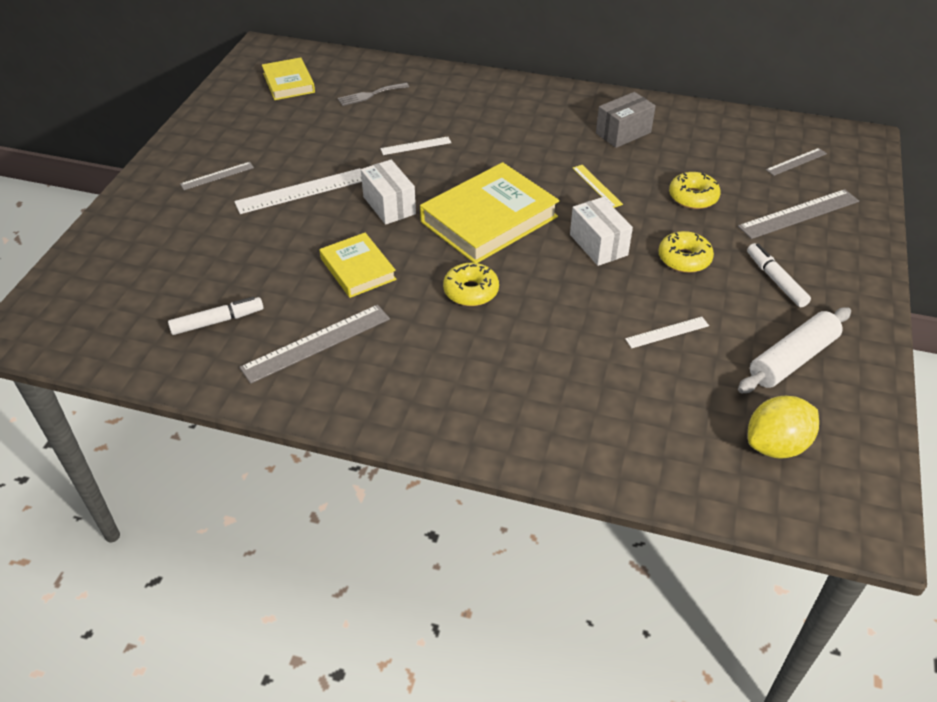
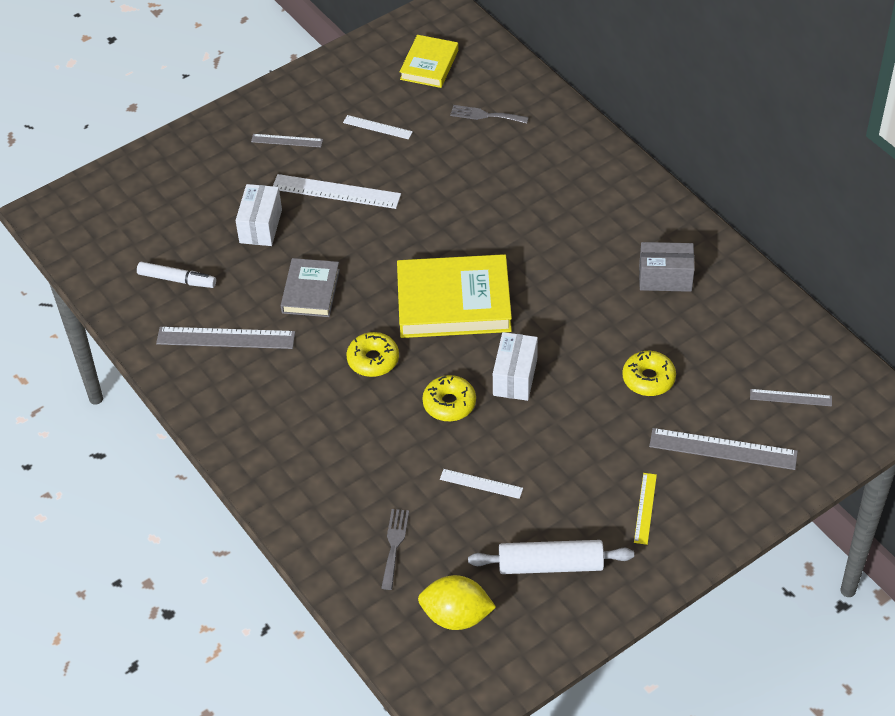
camera: 40 degrees right, 5 degrees up
(358, 269) = (310, 291): yellow book -> grey book
(389, 205) = (389, 244): white box -> white box (260, 226)
(416, 146) = (469, 194): white ruler -> white ruler (377, 127)
(597, 186) = (578, 320): yellow ruler -> yellow ruler (645, 508)
(658, 421) = (394, 545): none -> grey fork
(684, 259) = (570, 431): yellow donut -> yellow donut (449, 404)
(775, 280) = (622, 495): white marker -> none

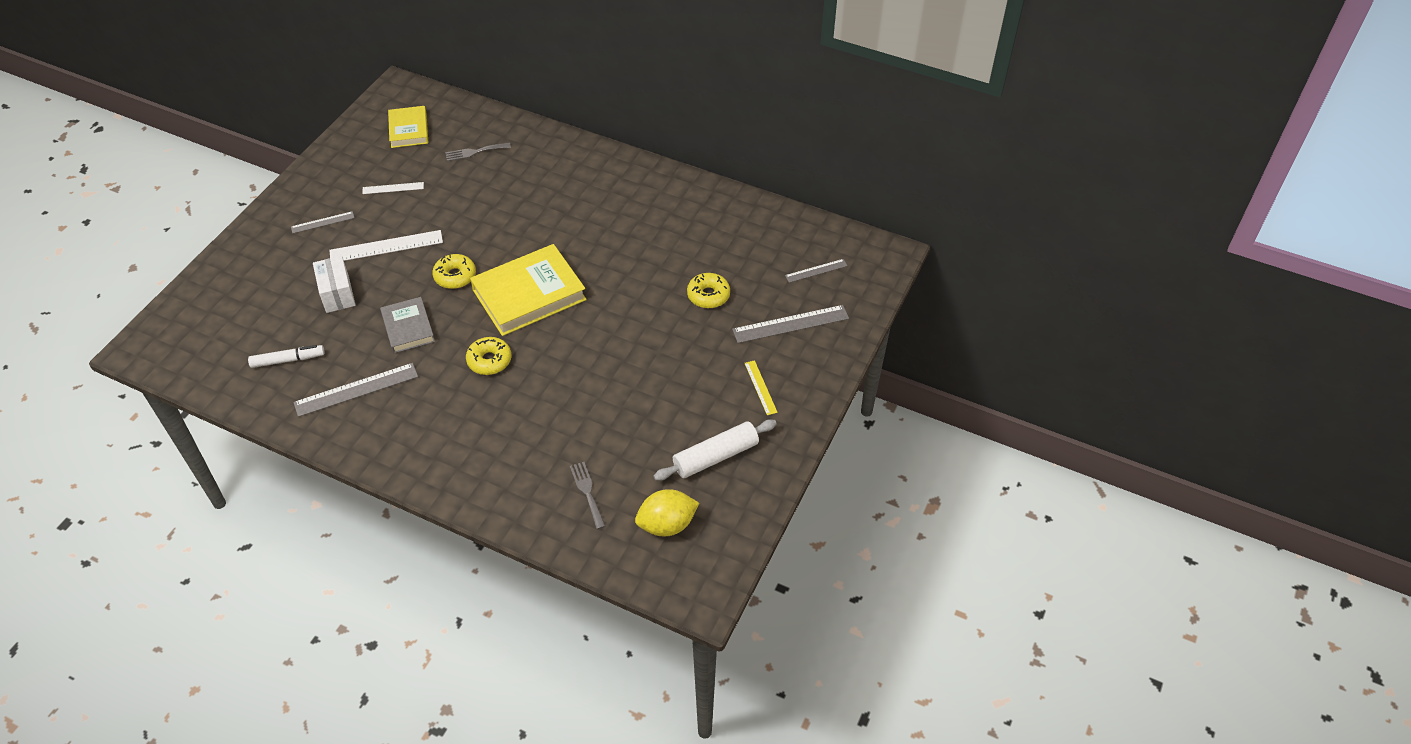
camera: 30 degrees left, 0 degrees up
(449, 404) = (569, 370): yellow donut -> yellow donut (455, 276)
(481, 484) = (628, 419): white ruler -> none
(515, 377) = (608, 331): white box -> none
(665, 278) = (678, 221): grey box -> none

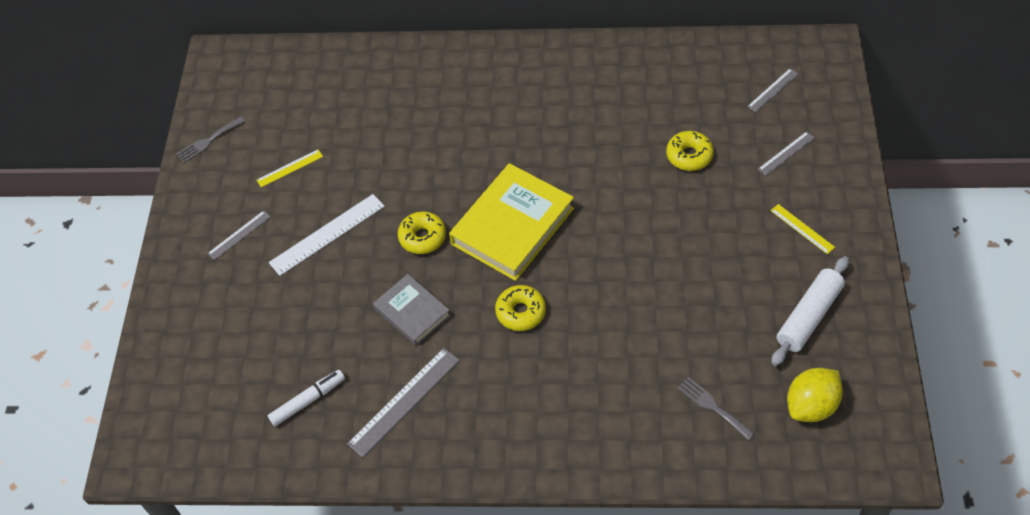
camera: 20 degrees left, 5 degrees up
(337, 294) = (310, 306): white box -> none
(393, 188) = (290, 168): white ruler -> yellow ruler
(409, 130) = (262, 98): yellow book -> none
(475, 152) = (350, 96): grey fork -> grey fork (208, 141)
(790, 324) = (786, 153): grey ruler -> grey ruler, size x0.57

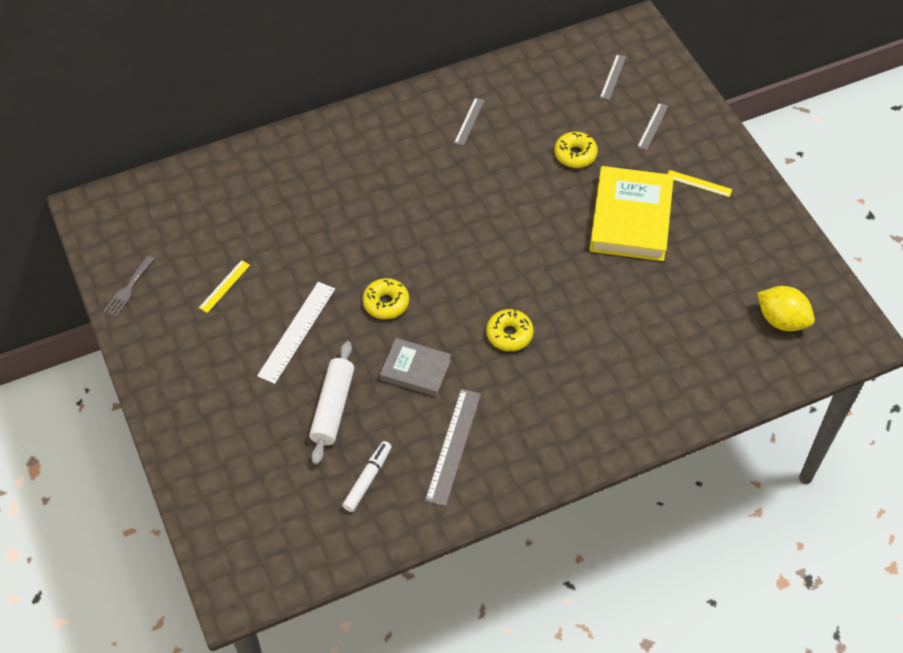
camera: 30 degrees left, 0 degrees up
(239, 235) = (213, 362): grey ruler -> grey ruler (469, 121)
(512, 226) = (460, 265): yellow book -> yellow book (630, 218)
(713, 406) = (708, 350): grey fork -> none
(809, 316) = (742, 251): white rolling pin -> white rolling pin (333, 407)
(811, 405) = (781, 320): yellow lemon -> yellow lemon turned 75 degrees counterclockwise

